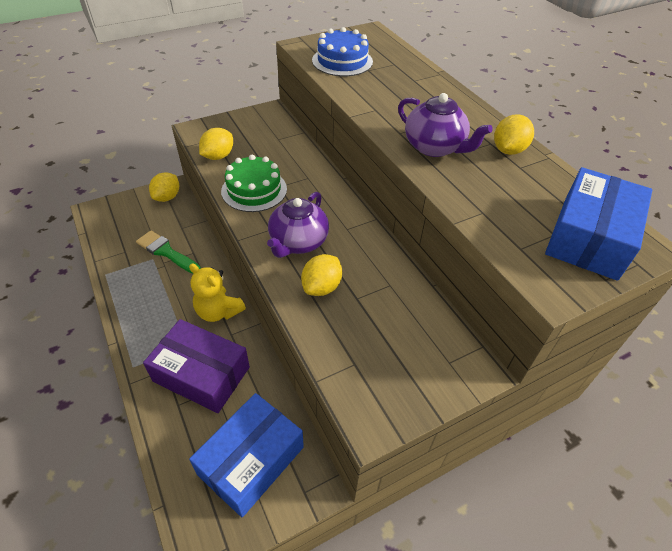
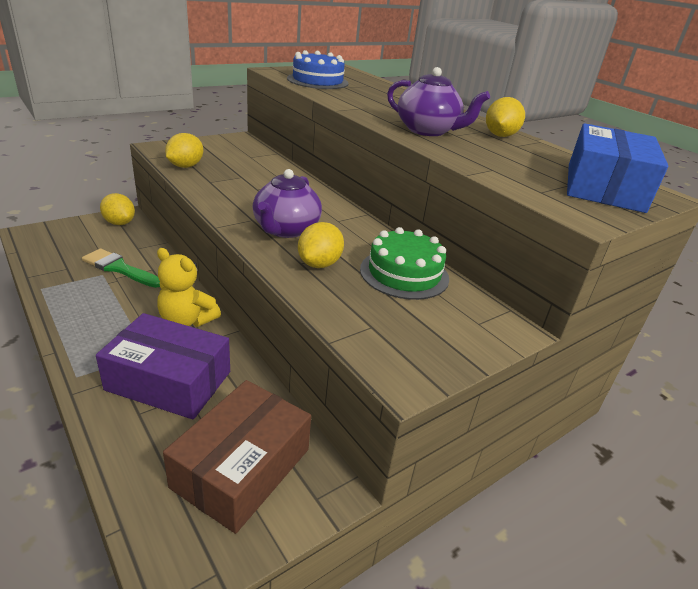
camera: 10 degrees left, 15 degrees down
(167, 197) = (119, 223): yellow lemon -> yellow lemon turned 60 degrees counterclockwise
(251, 460) = (242, 468): blue box -> brown box
(254, 190) = (229, 191): green cake -> green cake (404, 273)

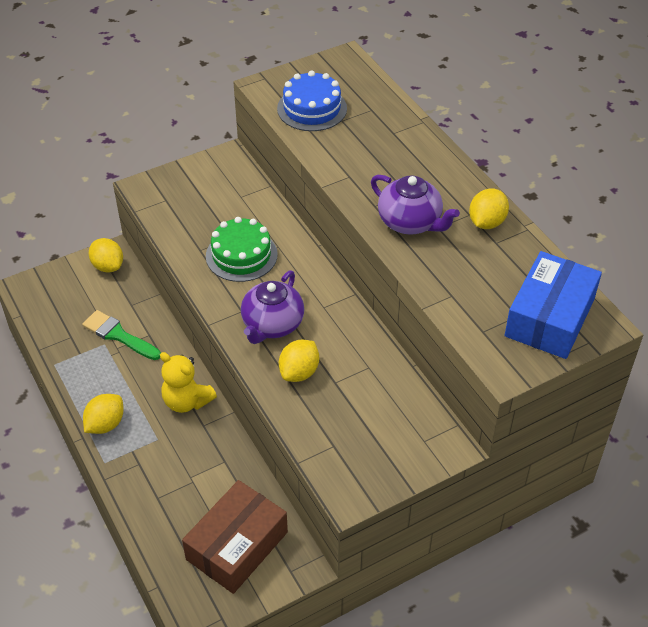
camera: 10 degrees right, 15 degrees up
(169, 381) = (177, 467): purple box -> none
(185, 166) = (174, 223): yellow lemon -> yellow lemon (105, 424)
(404, 273) = (373, 382): green cake -> green cake (241, 255)

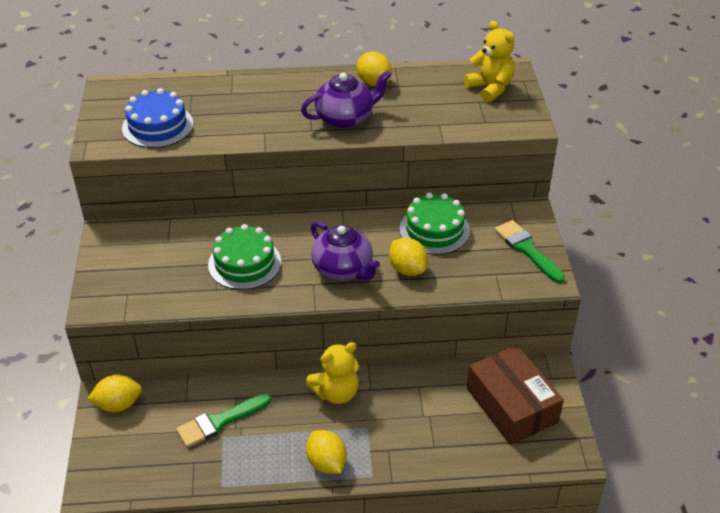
camera: 65 degrees left, 5 degrees down
(369, 374) = (434, 230): none -> green cake
(387, 461) = (526, 249): none -> green brush
(549, 317) = (490, 88): blue box -> yellow teddy bear

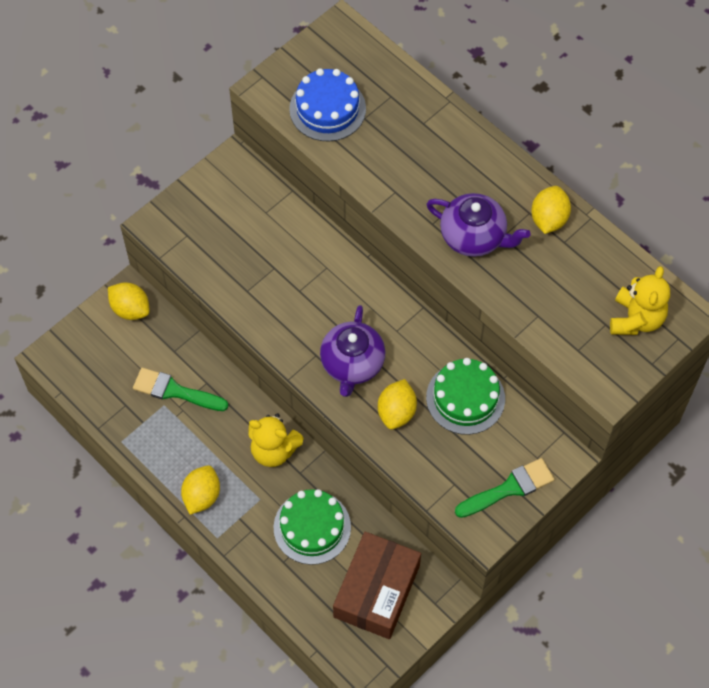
camera: 50 degrees right, 20 degrees up
(244, 263) = (292, 287): green cake -> green cake (312, 527)
(526, 249) = (509, 488): green brush -> green brush turned 45 degrees clockwise

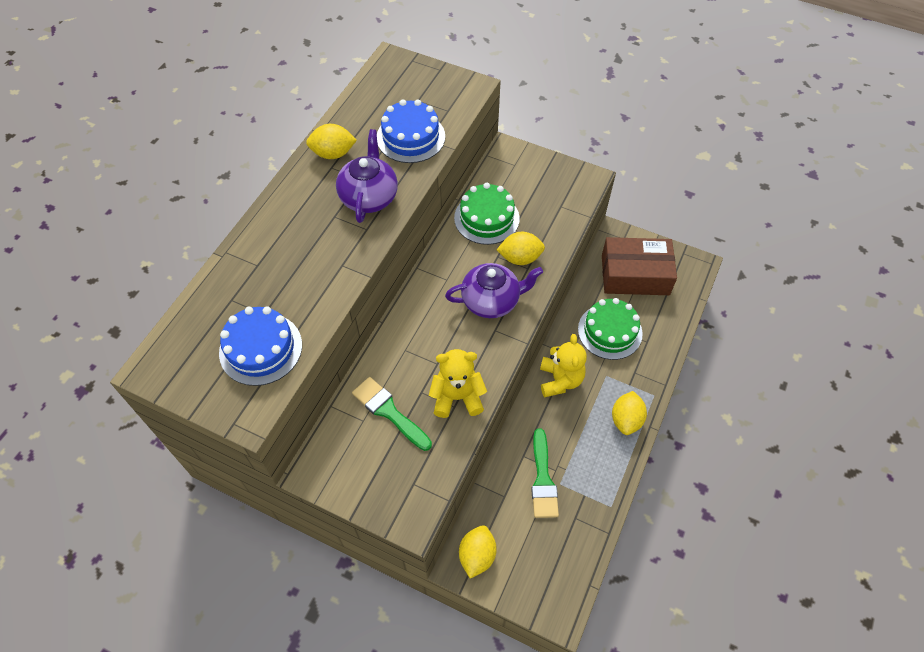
camera: 110 degrees left, 5 degrees down
(202, 496) = (626, 420): yellow lemon -> yellow lemon turned 75 degrees counterclockwise
(509, 488) = (547, 174): green brush -> green brush (389, 411)
(547, 299) = (410, 137): none -> blue cake
(636, 319) = (406, 85): yellow teddy bear -> yellow teddy bear (457, 397)

